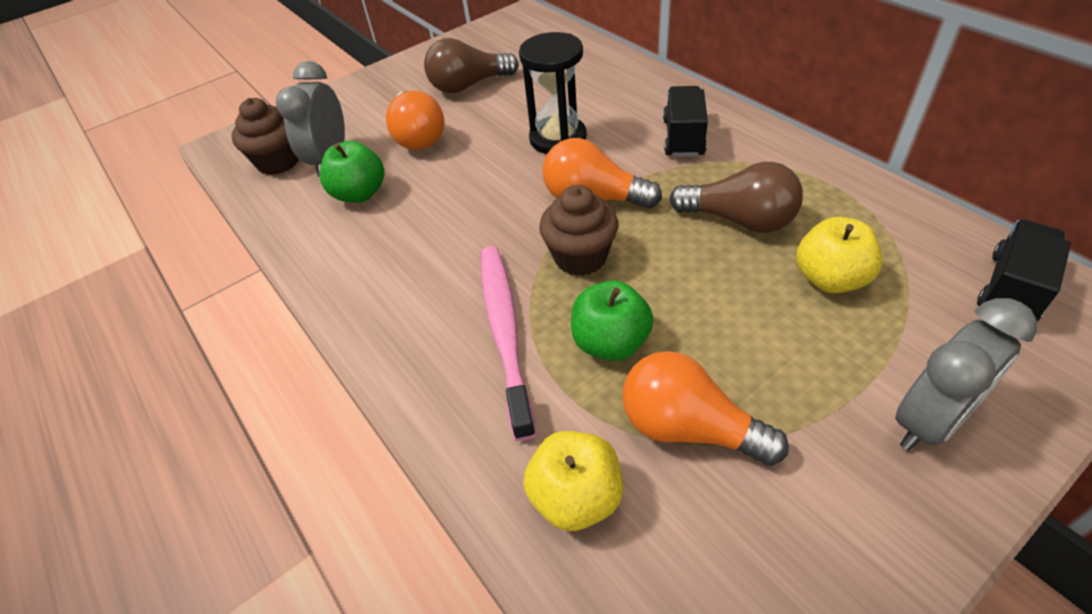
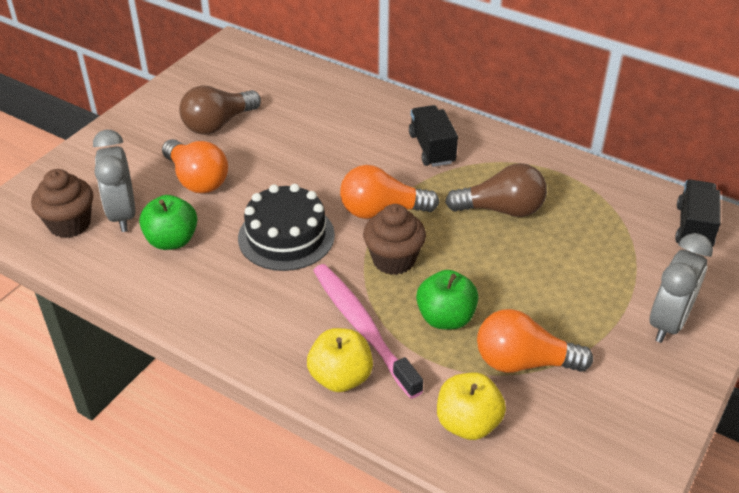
camera: 25 degrees left, 5 degrees down
(475, 209) = (286, 236): none -> black cake
(558, 138) = (327, 164): black hourglass -> none
(830, 279) = (579, 242): yellow apple -> yellow apple (340, 377)

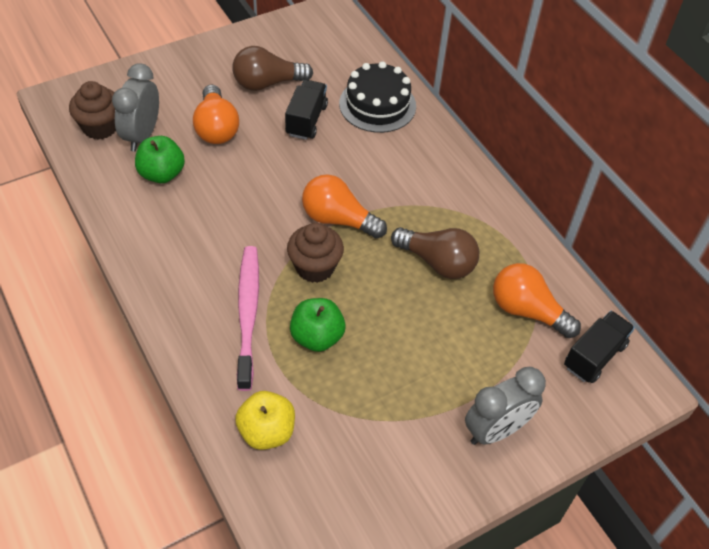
camera: 25 degrees right, 10 degrees up
(286, 236) = (248, 208): black cake -> black cake (377, 105)
(340, 377) = (202, 347): yellow apple -> none
(432, 148) = (423, 179): black truck -> black truck (306, 120)
(523, 362) = (348, 404): orange light bulb -> orange light bulb (527, 311)

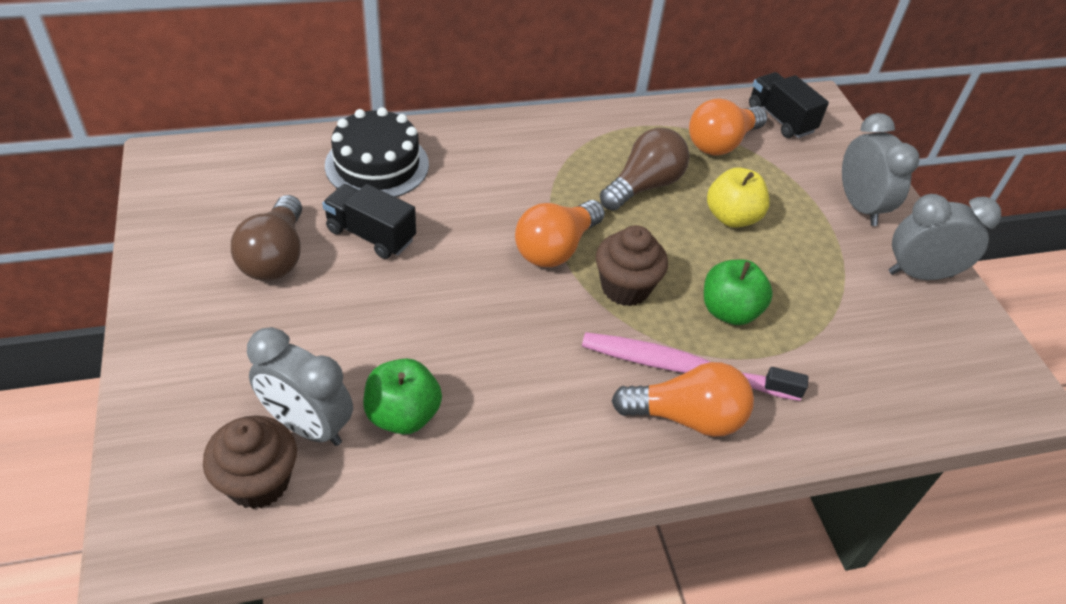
camera: 75 degrees left, 5 degrees down
(216, 128) = (337, 332): orange light bulb -> orange light bulb (687, 417)
(266, 432) = (856, 387): yellow apple -> yellow apple (732, 217)
(423, 484) = (919, 274): none -> grey clock

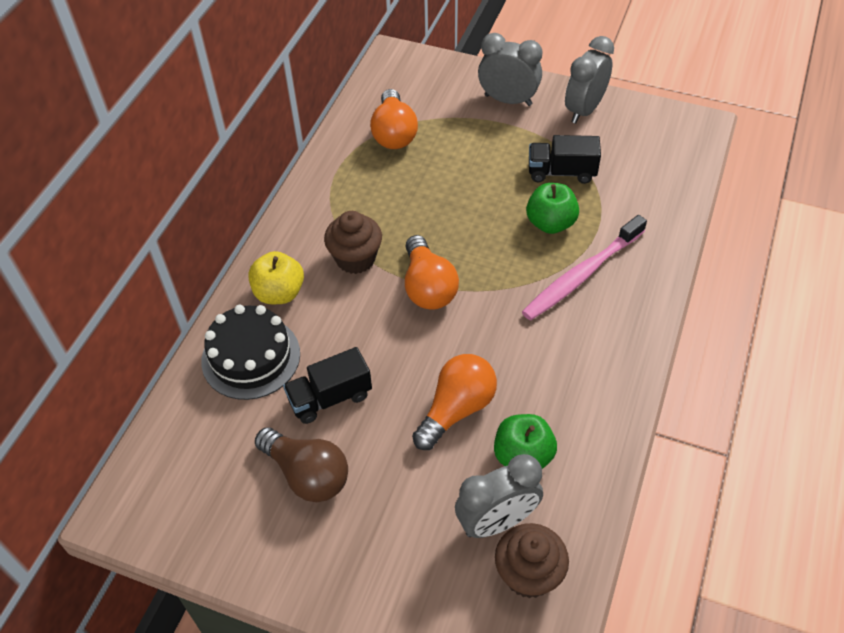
camera: 50 degrees left, 5 degrees up
(625, 288) = (493, 267): brown cupcake -> brown cupcake (355, 259)
(644, 185) = (403, 201): brown light bulb -> none
(687, 417) = (620, 296): orange light bulb -> orange light bulb (456, 409)
(732, 217) = (469, 171): yellow apple -> yellow apple (279, 293)
(780, 119) = (395, 86): black truck -> black truck (561, 172)

